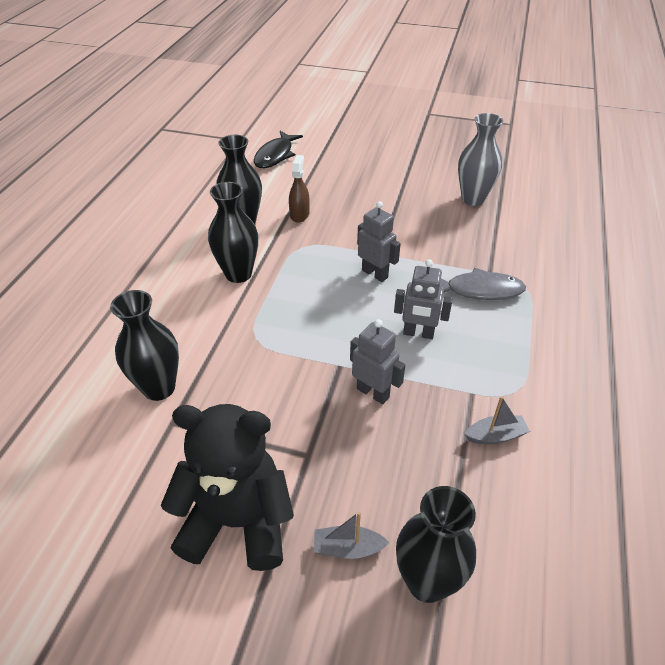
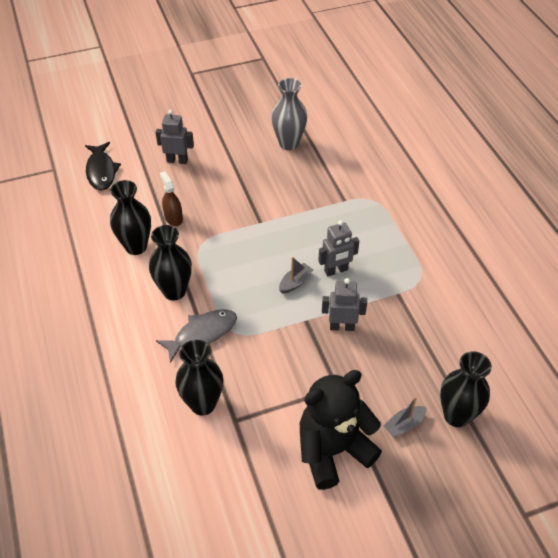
camera: 35 degrees left, 5 degrees up
(375, 274) = (271, 240): grey robot -> grey robot (177, 160)
(479, 290) = (349, 218): grey fish -> grey fish (202, 334)
(495, 436) = (430, 313): grey boat -> grey boat (295, 282)

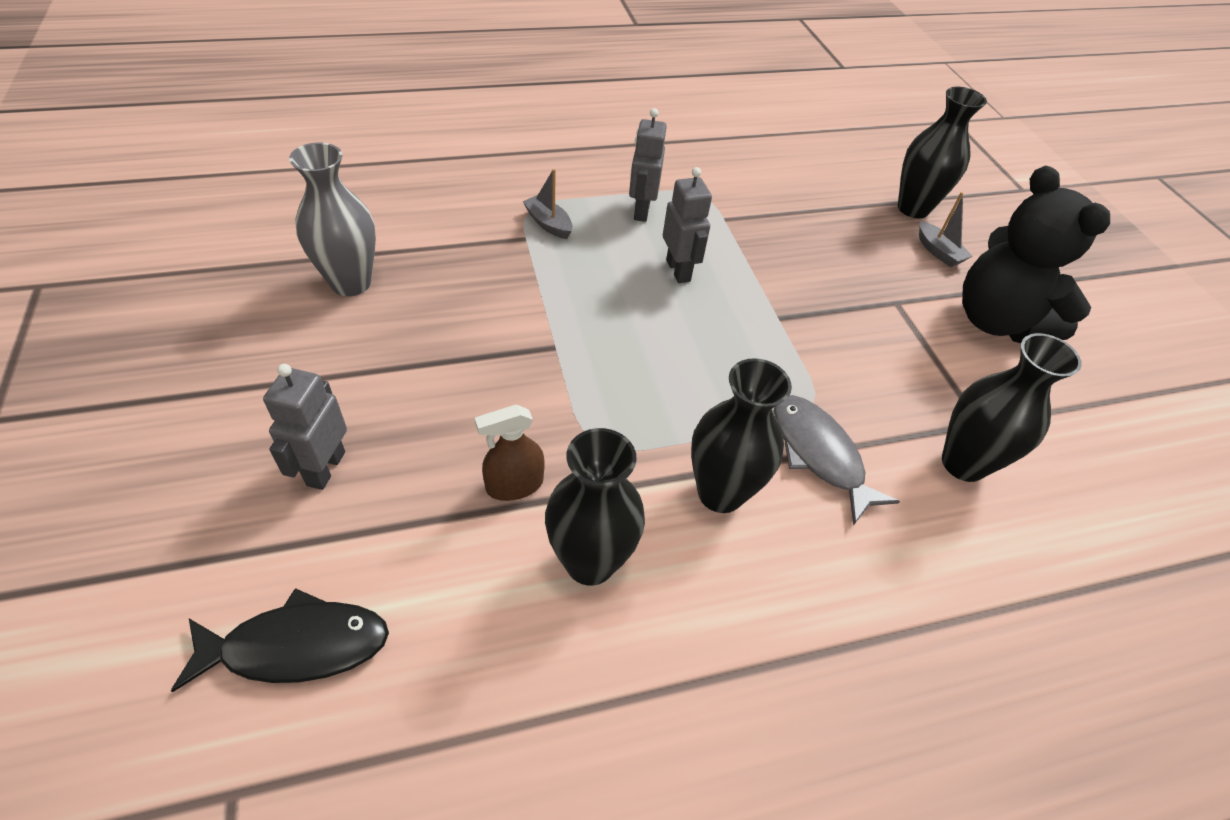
camera: 90 degrees left, 0 degrees up
(295, 282) = (702, 319): grey boat -> grey boat (548, 224)
(342, 326) = (788, 281): grey robot -> grey robot (641, 211)

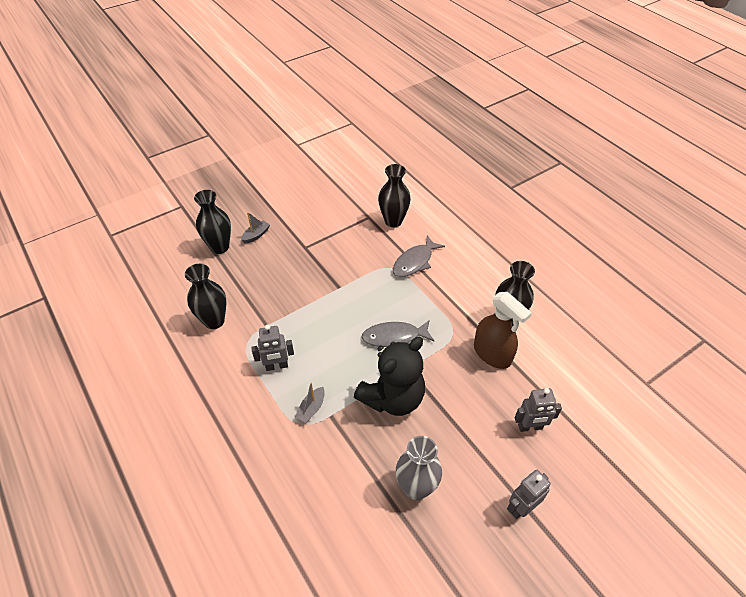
camera: 105 degrees left, 0 degrees up
(297, 646) = (598, 392): black fish -> none
(514, 485) = (492, 354): brown spray bottle -> brown spray bottle, size x1.68
(631, 352) = (394, 337): none -> grey fish
(678, 270) = (323, 334): grey robot -> grey robot (521, 507)
(720, 493) = (452, 288): black vase -> black vase (214, 321)
(996, 321) = (301, 214): black teddy bear -> black teddy bear (392, 398)

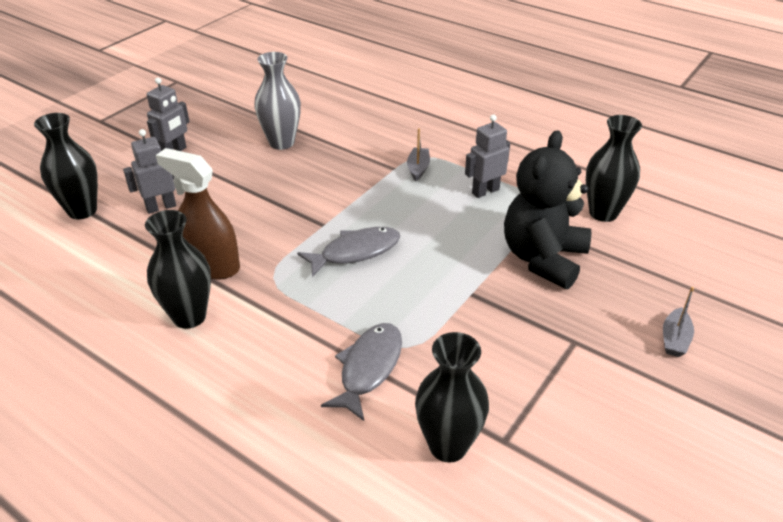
camera: 160 degrees right, 10 degrees down
(220, 247) = (708, 303): black vase -> black vase (82, 210)
(392, 398) = (331, 195): black teddy bear -> black teddy bear (543, 258)

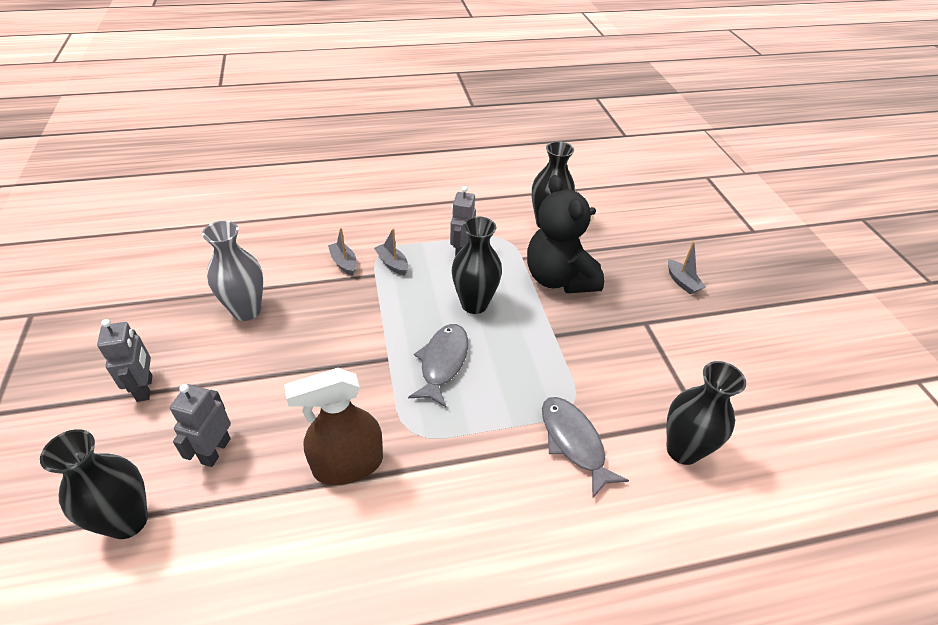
camera: 50 degrees left, 5 degrees up
(189, 316) = (396, 524): black vase -> black vase (474, 304)
(384, 149) = (344, 263): none -> grey boat

